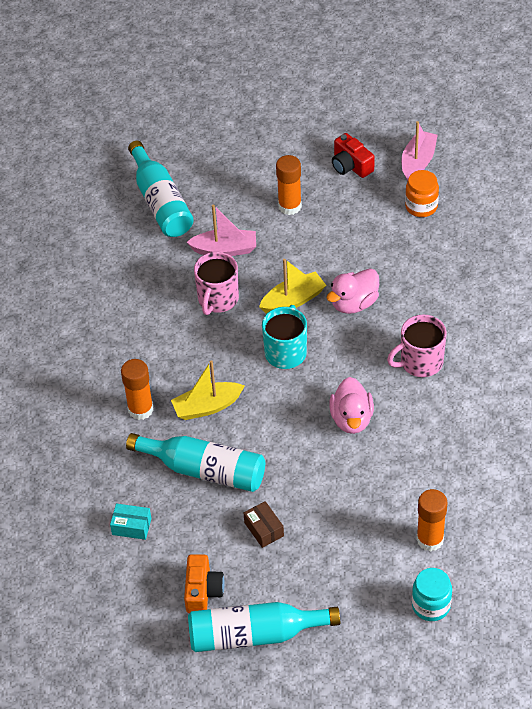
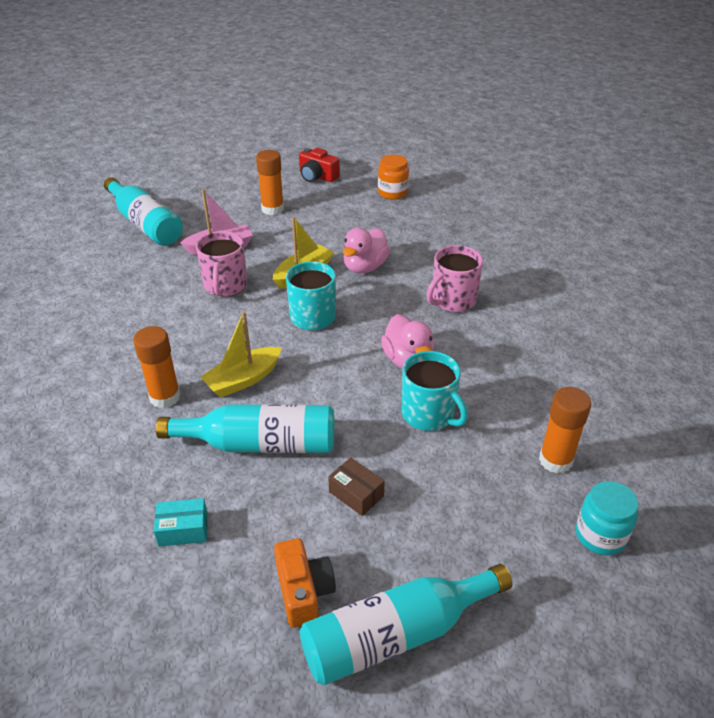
camera: 20 degrees left, 10 degrees down
(347, 475) = (429, 414): none -> turquoise mug
(418, 162) = (375, 167): pink boat -> none

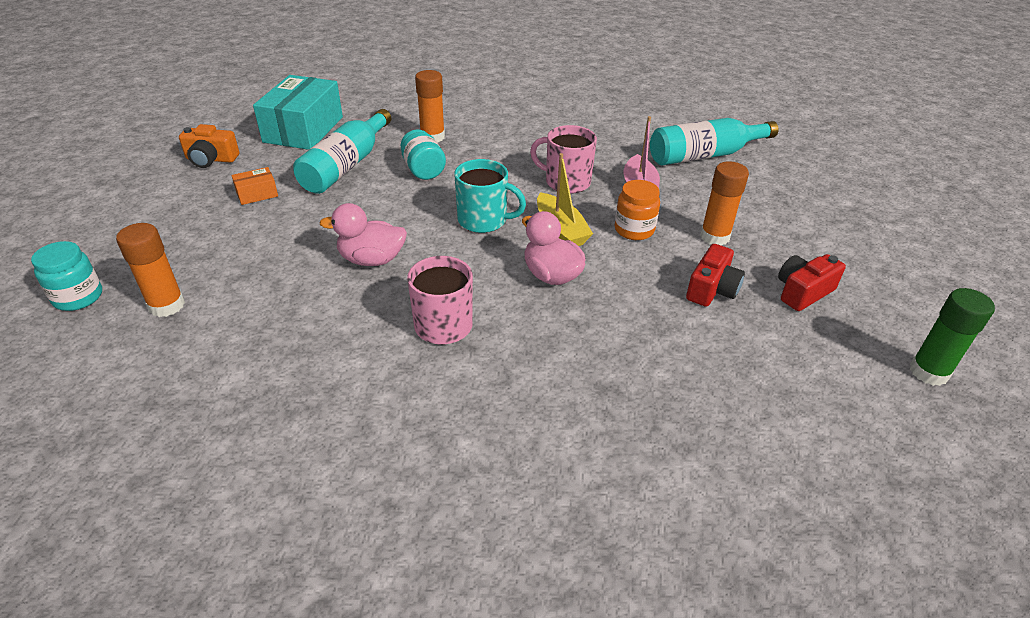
camera: 110 degrees right, 0 degrees up
(183, 529) = (303, 129): turquoise box -> turquoise box, size x2.27
(243, 380) = (423, 170): yellow boat -> turquoise jar
(336, 205) = (712, 289): none -> red camera
(356, 494) = (257, 194): brown box -> orange box
(363, 143) = (928, 372): none -> green glue stick
(392, 193) = (736, 354): orange jar -> orange jar (634, 230)
(396, 634) = (142, 183): turquoise bottle -> none
(429, 414) = (294, 251): turquoise mug -> none

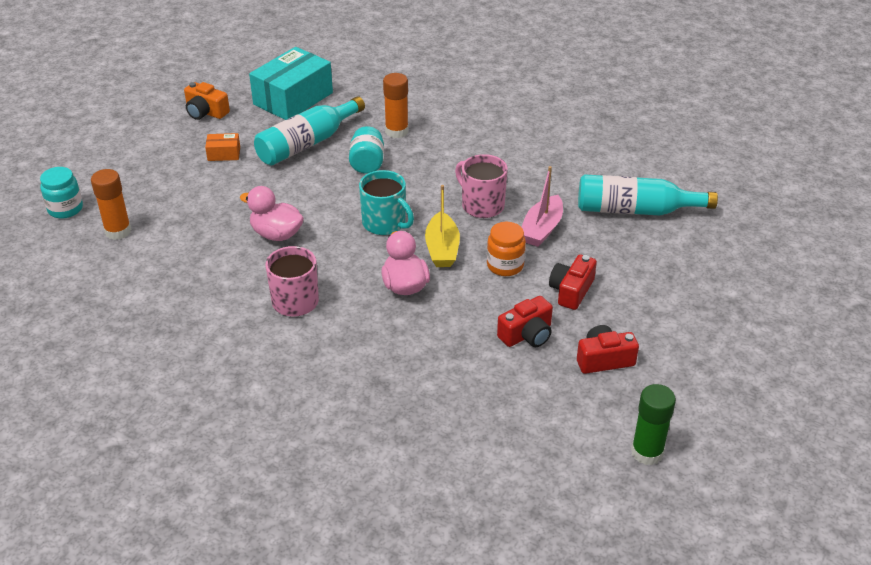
camera: 25 degrees right, 0 degrees up
(714, 237) = (571, 291): orange glue stick -> red camera

